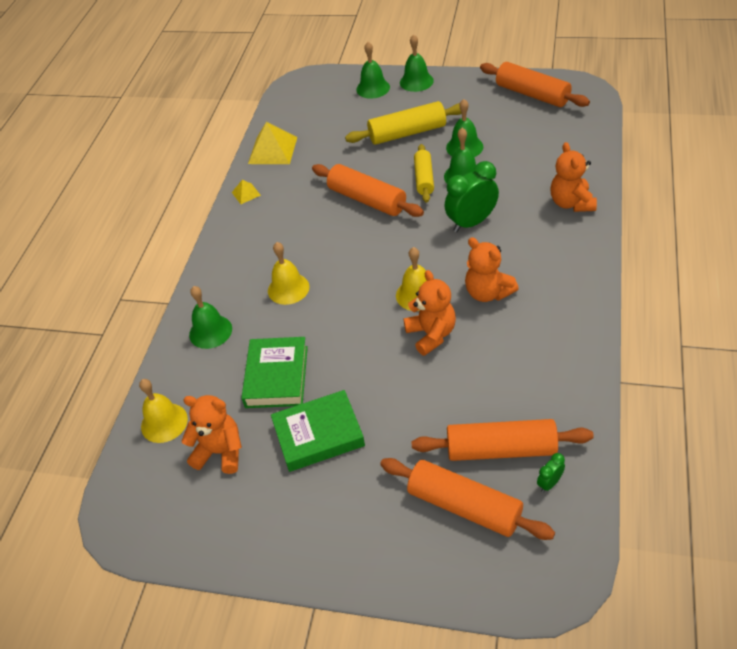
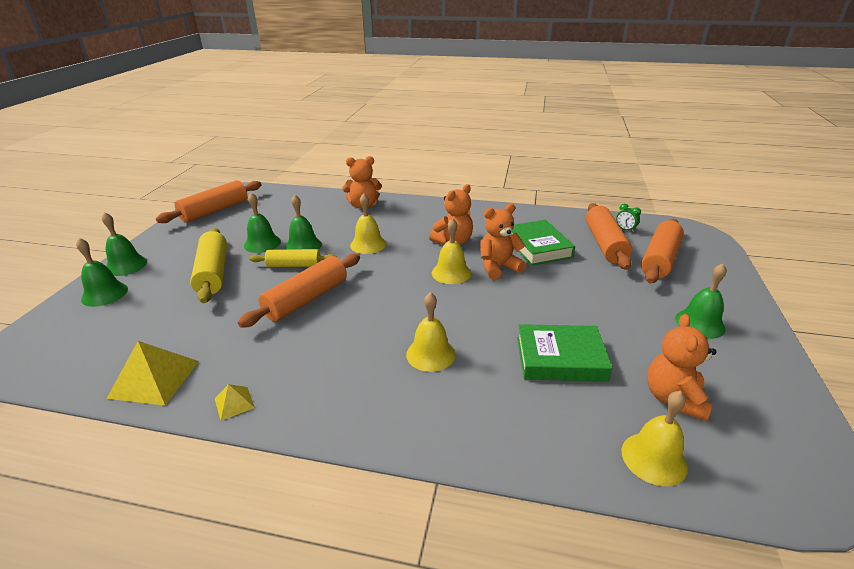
camera: 95 degrees left, 15 degrees down
(210, 331) = (497, 422): green bell -> green bell (700, 323)
(318, 435) = (624, 328): green book -> green book (537, 247)
(471, 222) = (368, 244): green clock -> yellow bell

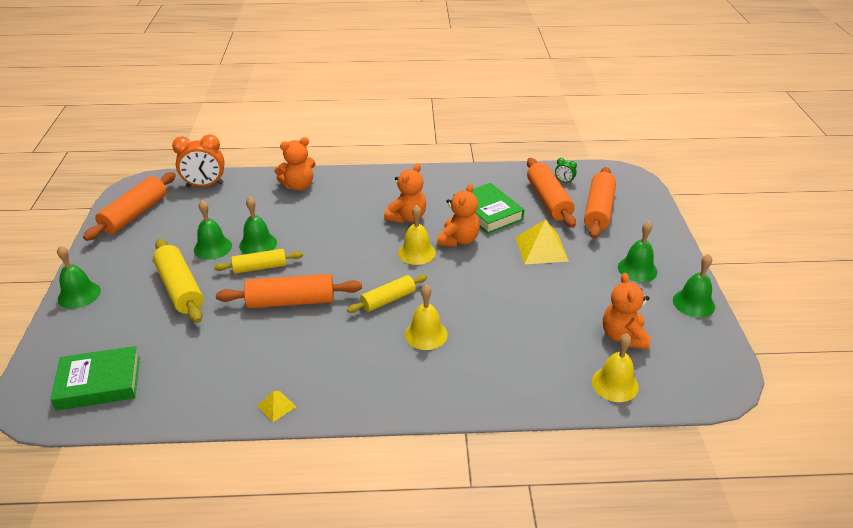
camera: 15 degrees left, 5 degrees up
(104, 294) = (79, 329): green bell -> green bell (693, 303)
(154, 379) = (190, 400): yellow pyramid -> yellow pyramid (541, 249)
(285, 196) = (205, 185): none -> orange clock
(306, 299) = (291, 301): orange rolling pin -> orange rolling pin turned 60 degrees clockwise
(368, 244) = (324, 233): yellow bell -> none
(404, 312) = (388, 300): none -> yellow rolling pin
(498, 267) = (458, 240): orange teddy bear -> orange teddy bear turned 150 degrees clockwise
(560, 358) = (533, 319): green book -> green book (99, 383)

